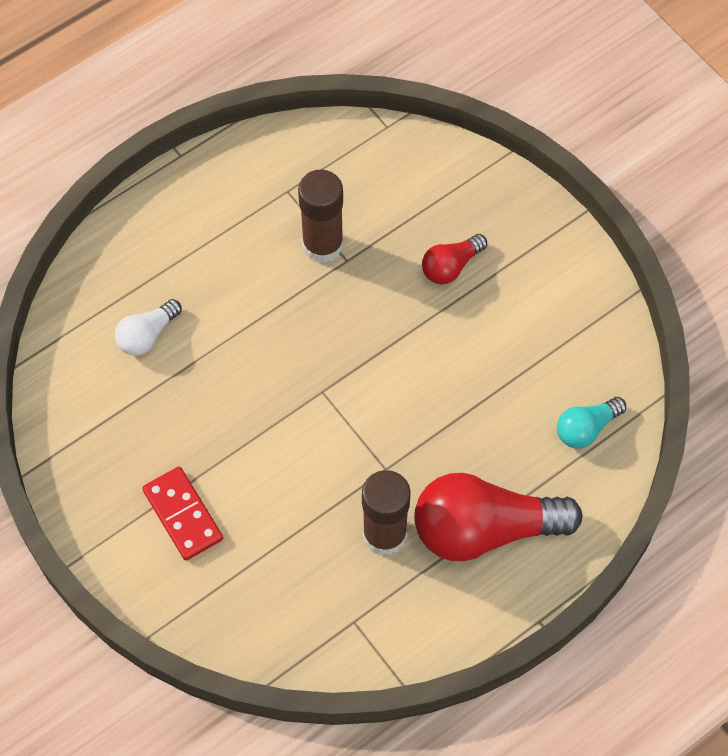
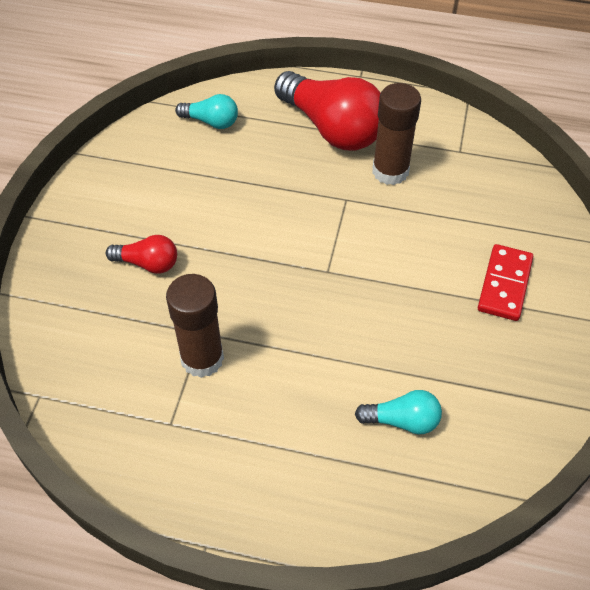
camera: 130 degrees left, 10 degrees down
(147, 335) = (402, 421): white light bulb -> turquoise light bulb

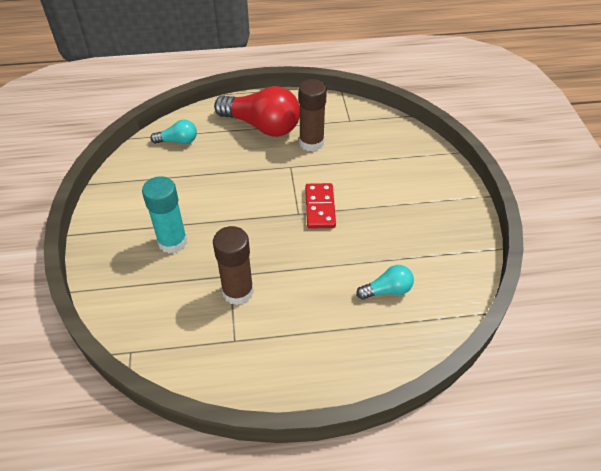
camera: 20 degrees left, 5 degrees down
(148, 263) = (172, 242): red light bulb -> turquoise glue stick
(504, 284) = (412, 191): red domino -> red domino (320, 207)

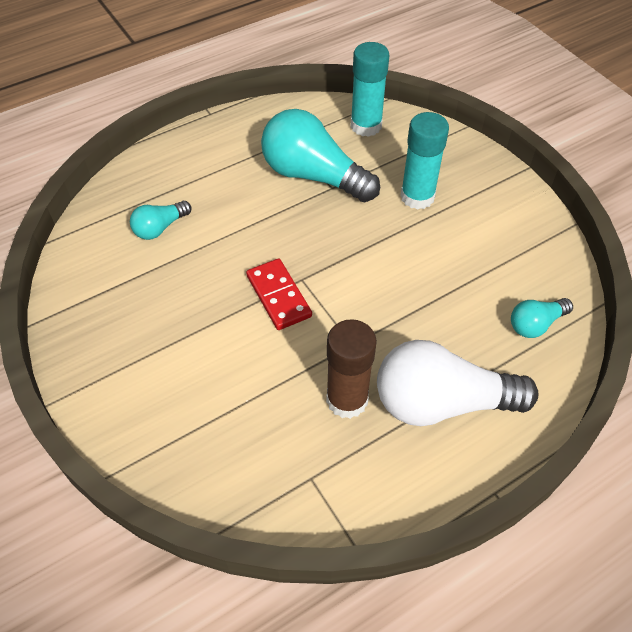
camera: 155 degrees right, 5 degrees up
(155, 327) = (366, 126): none -> turquoise glue stick
(238, 292) = (313, 176): brown glue stick -> turquoise light bulb
(262, 126) = (441, 402): red light bulb -> white light bulb

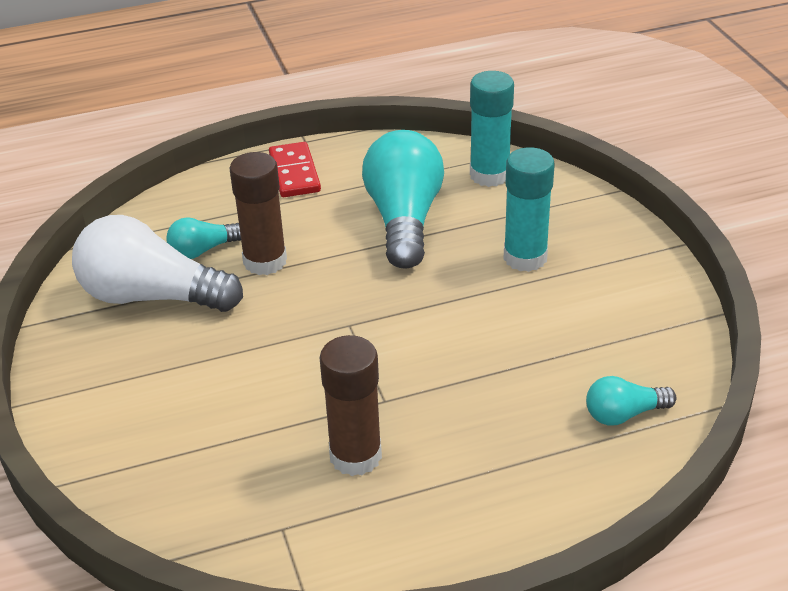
camera: 15 degrees right, 15 degrees down
(215, 231) = (265, 261): none -> brown glue stick
(279, 296) = (315, 338): red domino -> red domino (294, 173)
(313, 176) = (404, 220): turquoise light bulb -> turquoise light bulb turned 45 degrees clockwise
(441, 402) = (470, 478): white light bulb -> white light bulb (152, 296)

